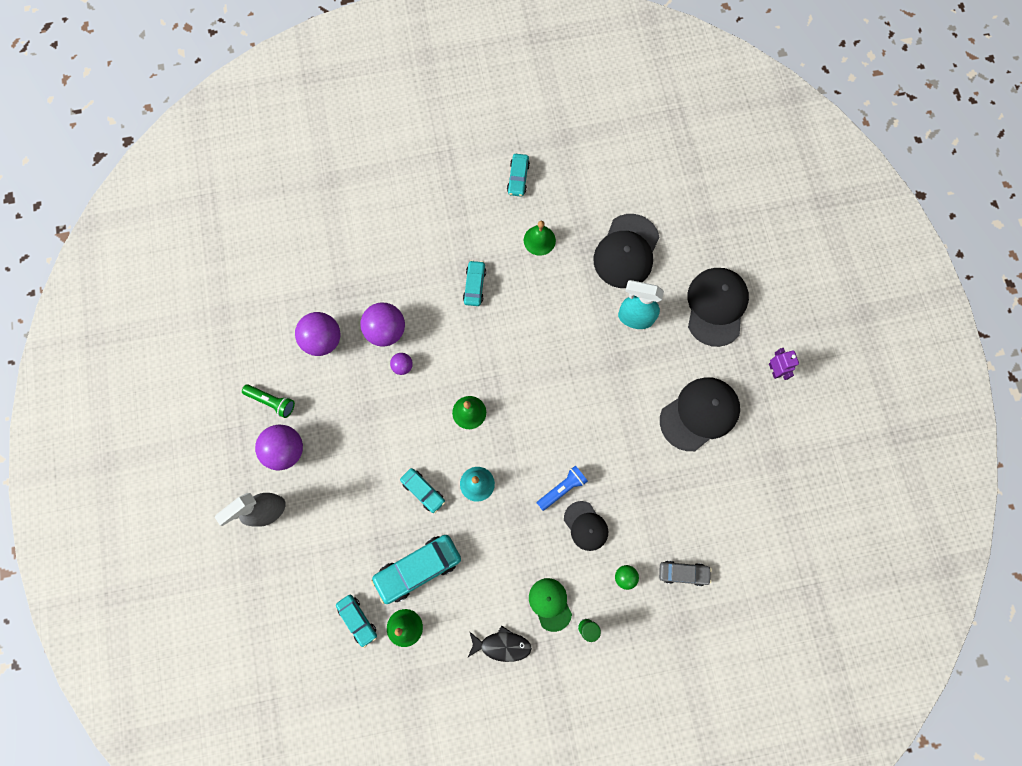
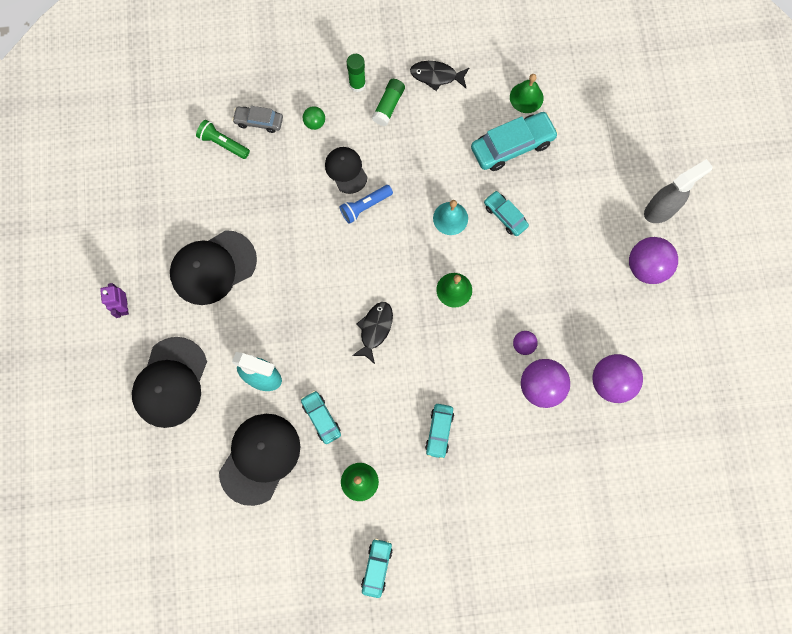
camera: 175 degrees left, 0 degrees up
(271, 401) = (664, 319): green flashlight -> green flashlight (223, 144)
(357, 620) = (570, 107): turquoise car -> turquoise car (321, 418)
(540, 369) = (375, 329): none -> black fish
(550, 604) = (388, 106): green cap -> green glue stick

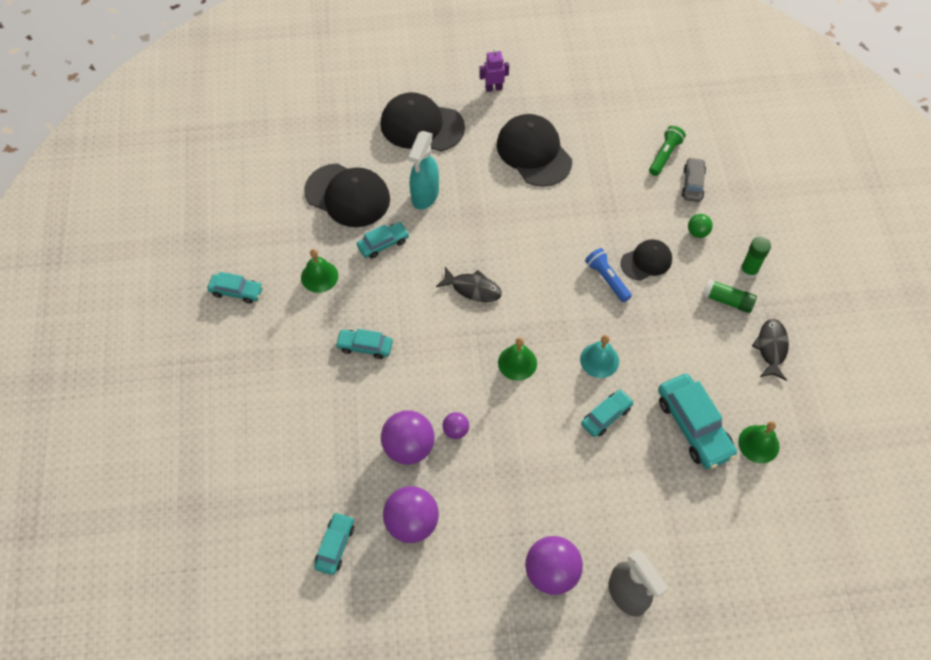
camera: 90 degrees right, 15 degrees down
(636, 448) = (335, 546): none -> turquoise car

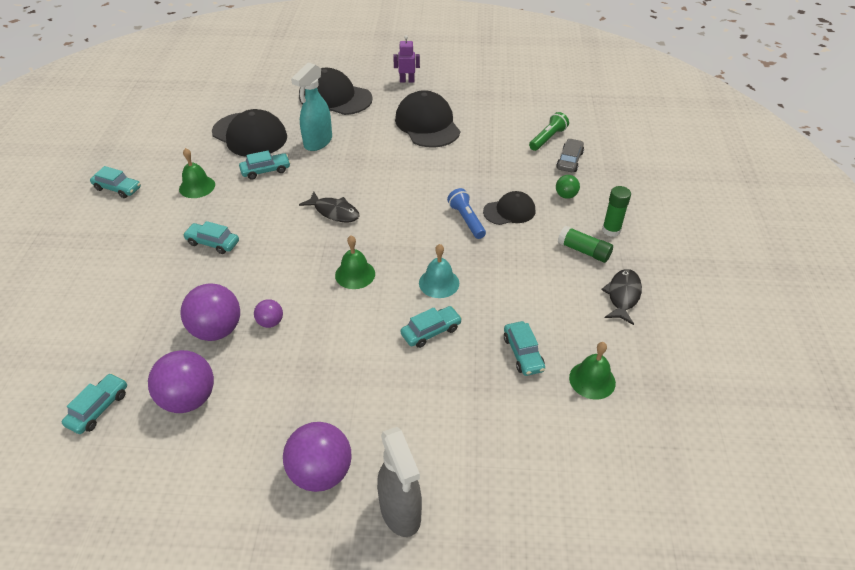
camera: 10 degrees right, 15 degrees down
(693, 426) = (523, 353): turquoise car -> turquoise car, size x0.58

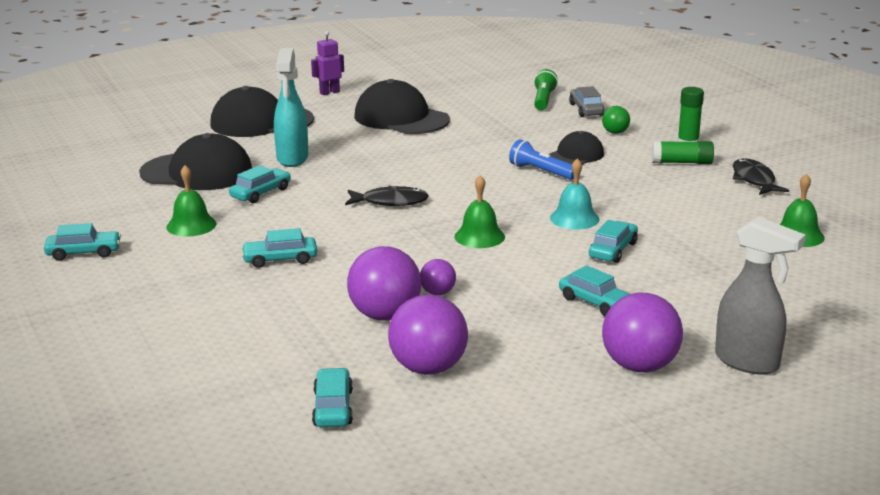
camera: 30 degrees left, 20 degrees down
(523, 353) = (717, 238): turquoise car -> turquoise car (596, 303)

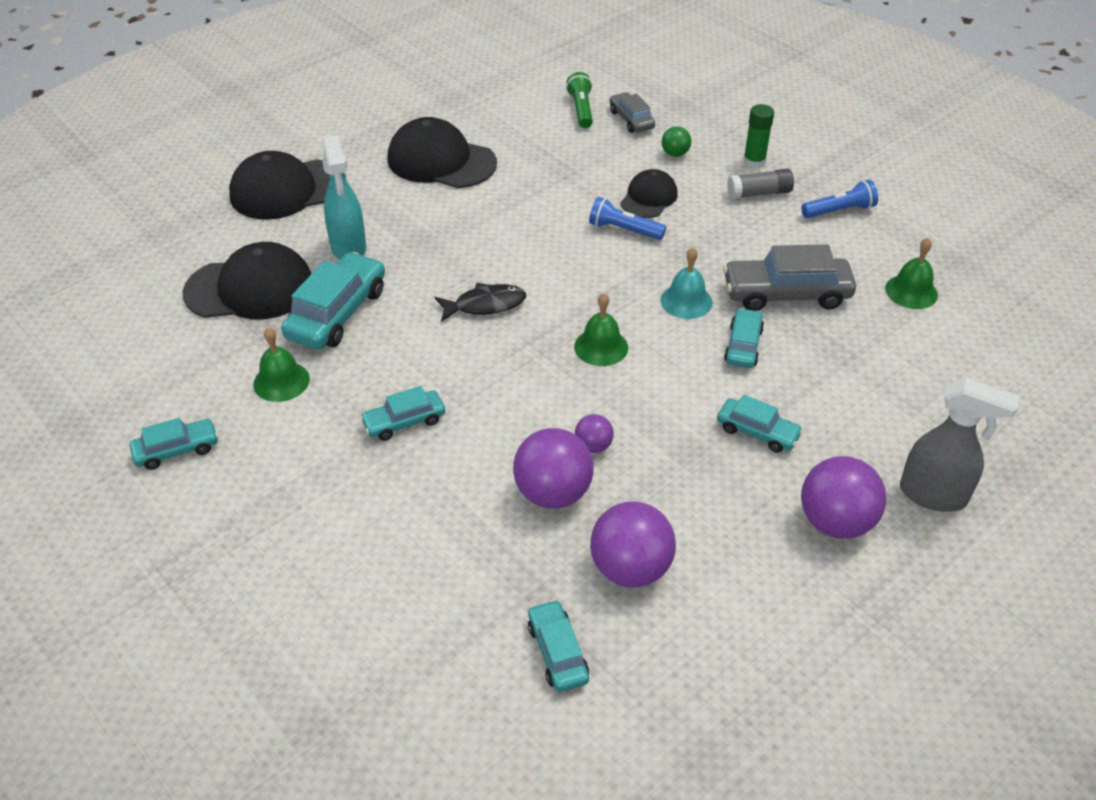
camera: 15 degrees left, 20 degrees up
(261, 193) = (337, 313): turquoise car -> turquoise car, size x1.73
(329, 92) = (344, 127): purple robot -> none
(672, 224) = (786, 294): none -> grey car
(681, 162) = (759, 193): green glue stick -> grey glue stick
(754, 180) = (839, 211): black fish -> blue flashlight

